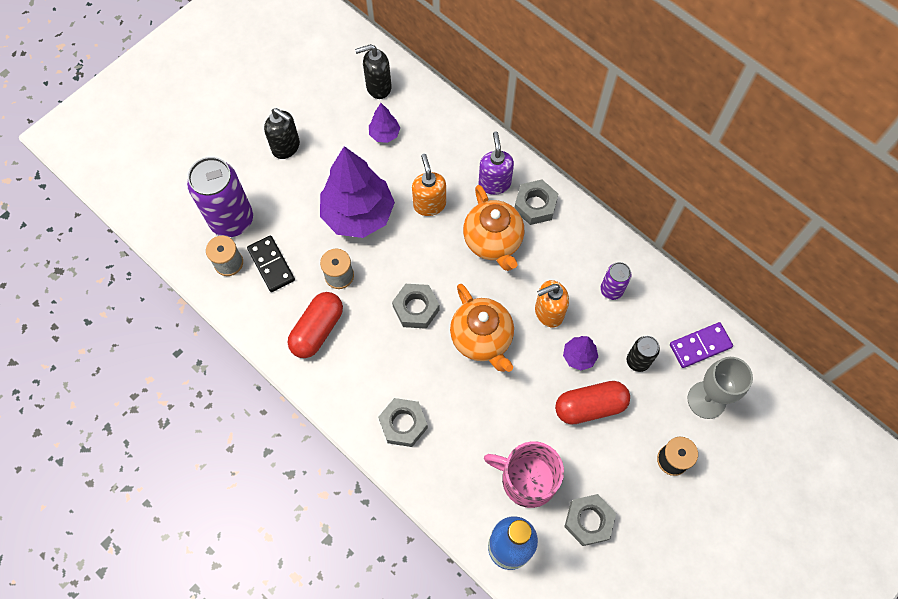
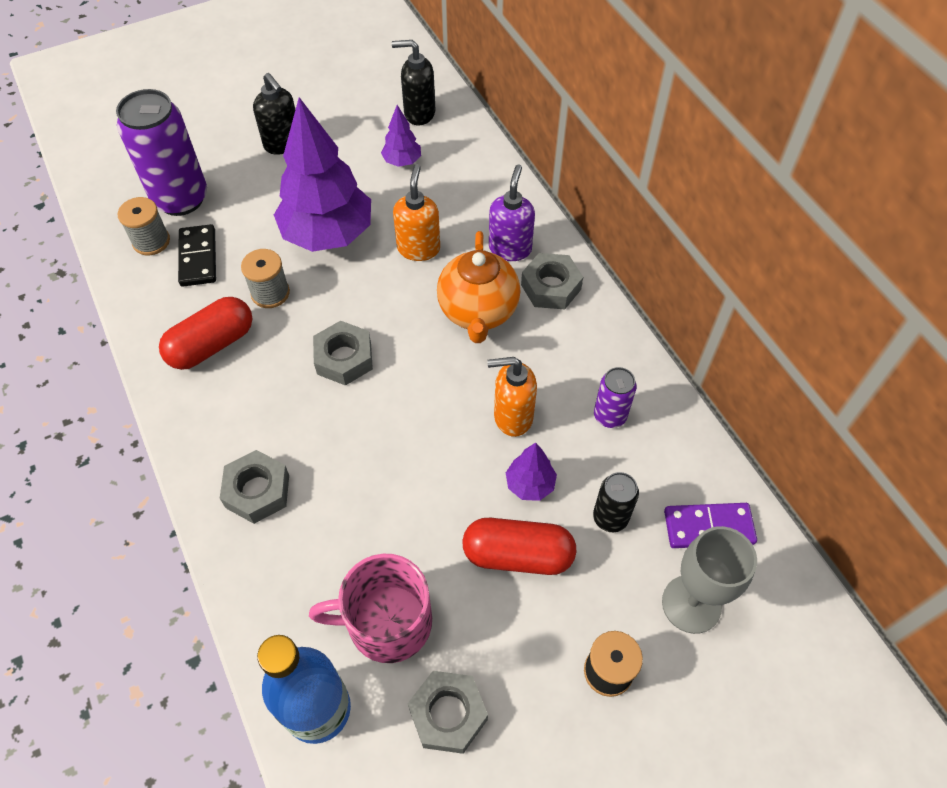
camera: 20 degrees right, 10 degrees down
(482, 339) = (410, 420): orange teapot -> none
(527, 479) = (387, 622): pink mug -> pink mug turned 45 degrees counterclockwise

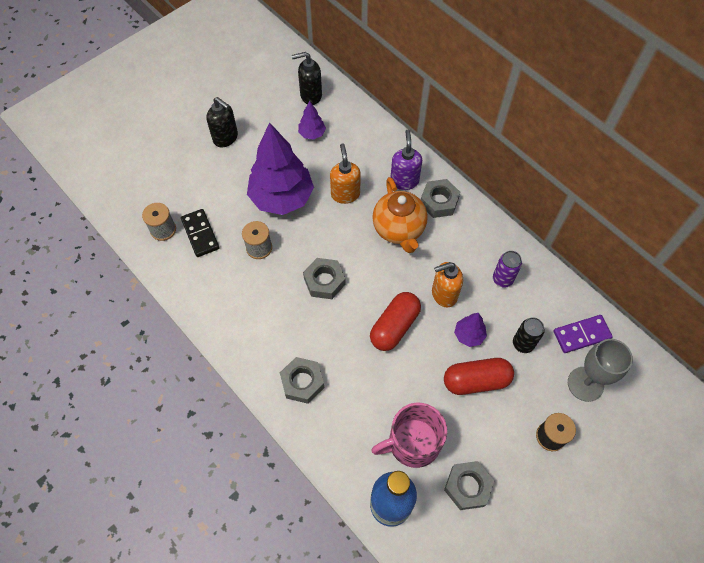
camera: 15 degrees left, 5 degrees up
(181, 199) = (171, 194): purple can -> none
(211, 345) = (234, 293): red capsule -> red capsule (394, 326)

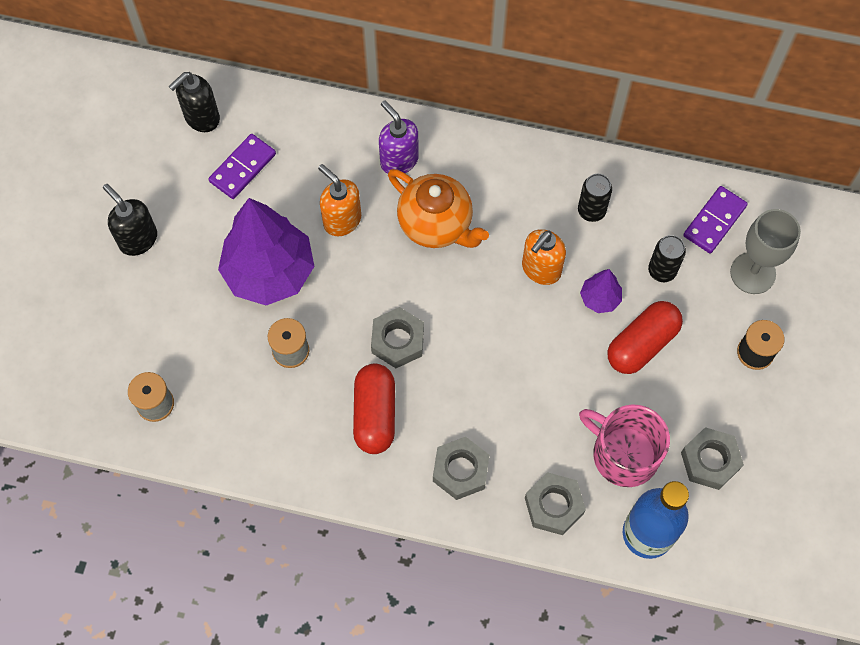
camera: 35 degrees left, 5 degrees up
(200, 234) = (206, 379): black domino -> none
(226, 138) = (138, 239): black soap dispenser -> black soap dispenser turned 135 degrees counterclockwise
(312, 134) = (242, 168): purple tree -> purple domino
(394, 326) = (514, 341): red capsule -> red capsule (375, 414)
(413, 442) = (623, 454): pink mug -> pink mug turned 90 degrees clockwise
(439, 202) = (457, 162): grey nut -> grey nut (554, 506)
(502, 279) = (591, 211): purple can -> black can

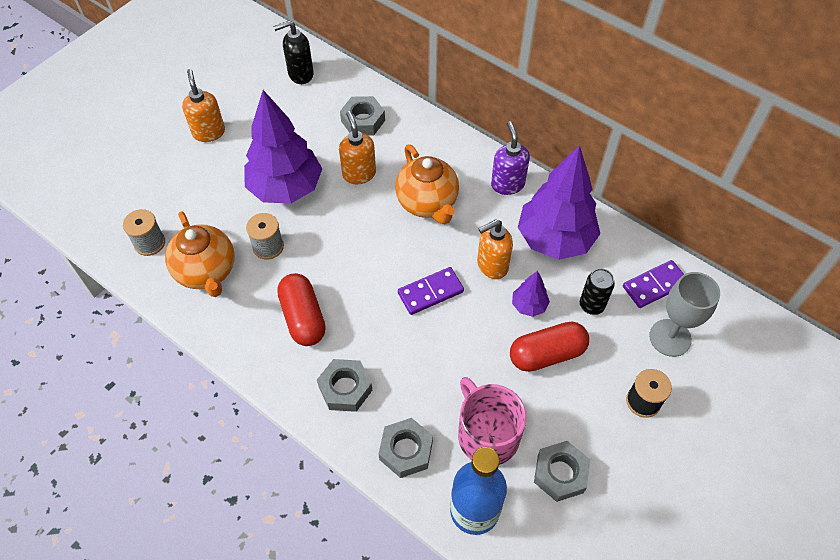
camera: 25 degrees right, 10 degrees down
(138, 239) = (209, 132): black soap dispenser -> orange soap dispenser
(240, 409) = (206, 272): none -> orange teapot
(242, 168) = (309, 114): purple domino -> purple domino (430, 292)
(375, 414) = (303, 317): red capsule -> red capsule turned 45 degrees counterclockwise
(398, 341) = (351, 272): grey nut -> grey nut (363, 121)
(399, 160) = (424, 150): purple soap dispenser -> purple soap dispenser (507, 184)
(591, 211) = (555, 239): black can -> purple tree

